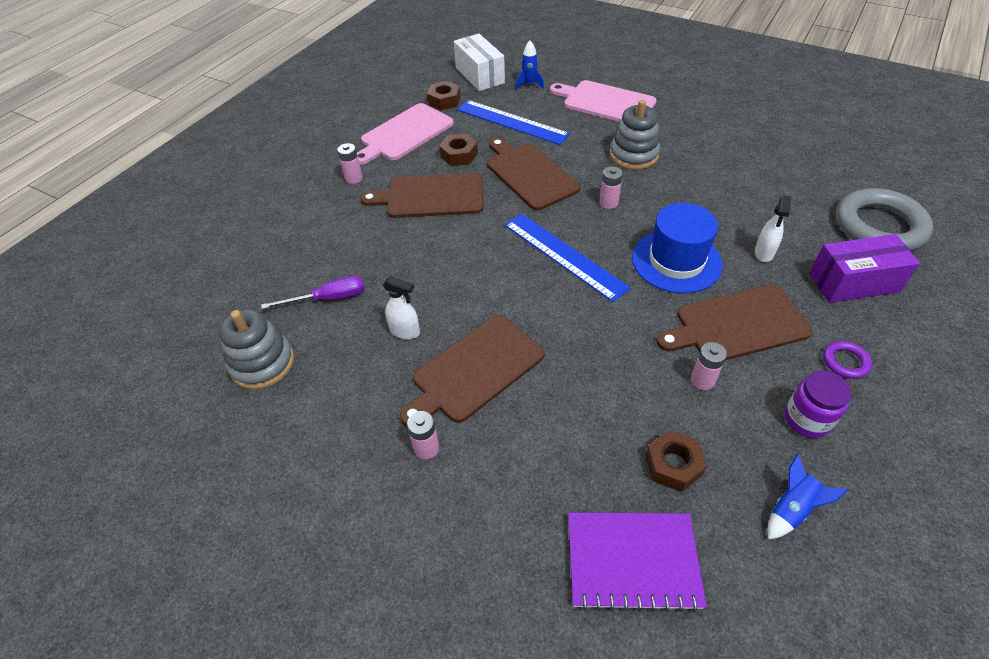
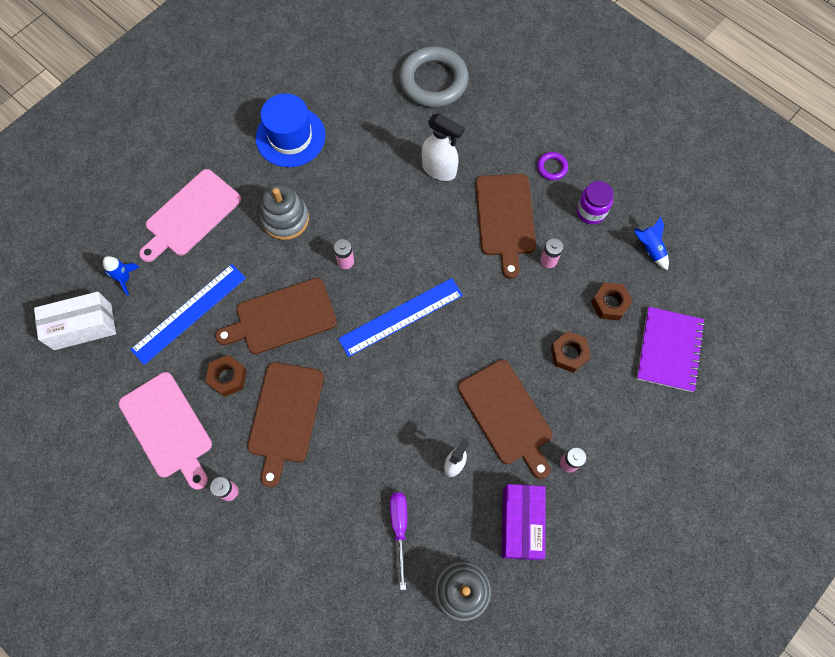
camera: 80 degrees left, 20 degrees up
(444, 101) = (119, 375): brown nut -> brown nut (569, 354)
(676, 261) = (431, 234): blue hat -> blue hat (290, 137)
(764, 253) = (439, 170): white spray bottle -> white spray bottle, size x1.55
(853, 282) = (484, 127): purple box -> purple box (520, 524)

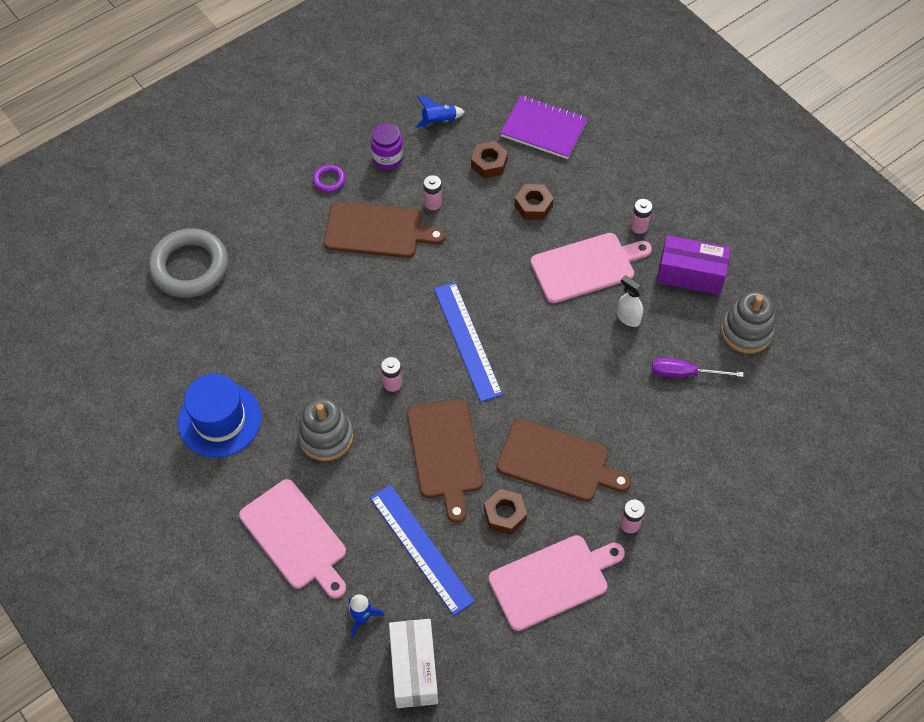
camera: 80 degrees left, 10 degrees down
(439, 170) = (304, 279): white spray bottle -> none
(507, 415) = (586, 267): brown cutting board -> pink cutting board

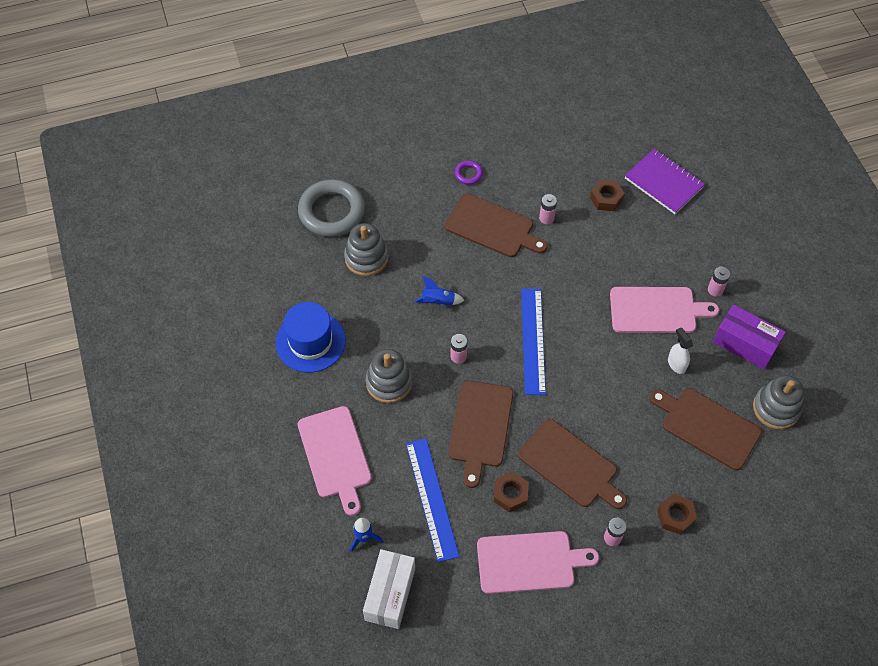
camera: 20 degrees right, 0 degrees up
(249, 307) = (366, 258): none -> grey stacking toy
(387, 158) = (523, 169): purple jar -> none
(439, 121) = (577, 151): blue rocket -> blue rocket (438, 302)
(533, 206) = (630, 245): brown nut -> brown nut (675, 516)
(684, 373) = (707, 426): purple screwdriver -> brown cutting board

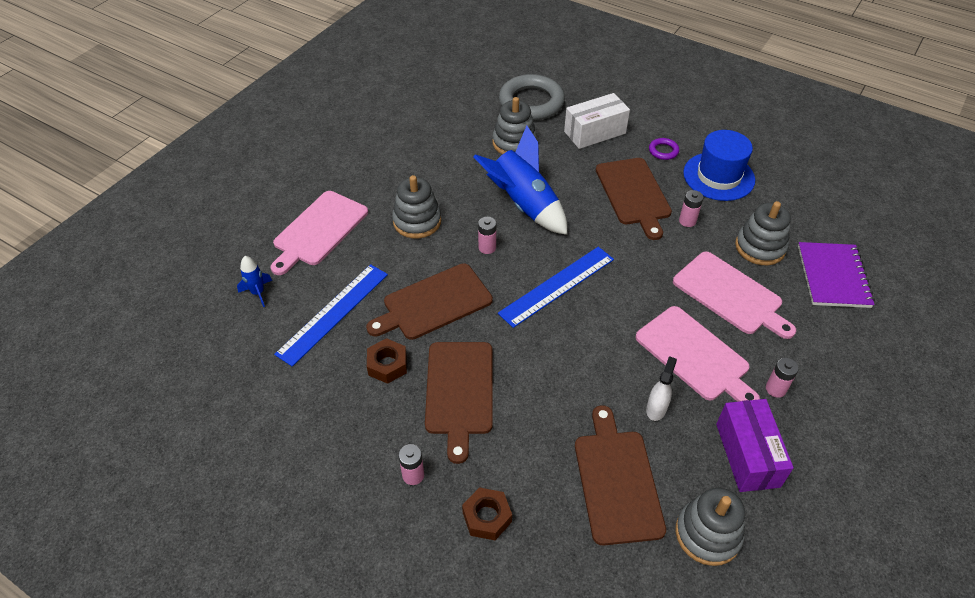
camera: 50 degrees right, 10 degrees down
(310, 341) = (406, 158): blue hat -> blue hat (718, 176)
(390, 594) = (217, 341): white box -> white box (594, 132)
(438, 302) = (524, 205): blue rocket -> blue rocket, size x2.18
(530, 562) = (330, 423): pink cutting board -> pink cutting board (730, 295)
(606, 198) = (760, 247): brown nut -> grey stacking toy

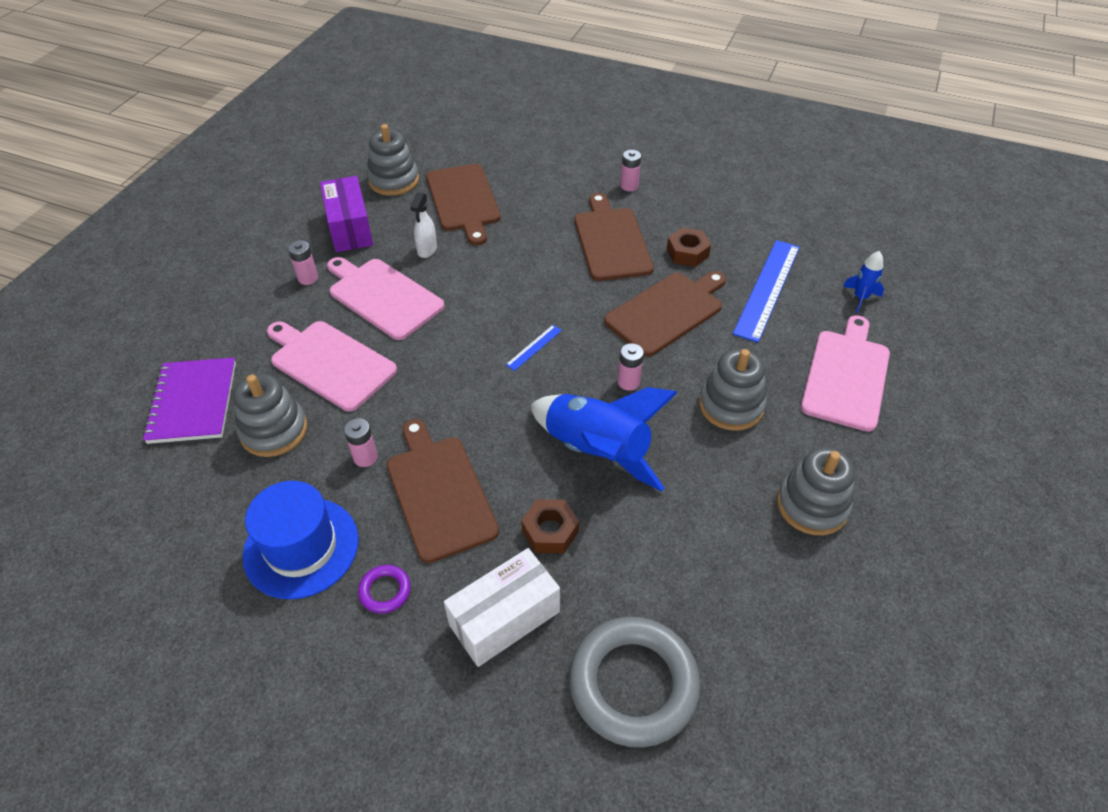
camera: 170 degrees right, 0 degrees up
(487, 517) = (563, 171): brown nut -> brown nut (550, 531)
(514, 143) = (639, 570): grey stacking toy -> grey stacking toy (812, 505)
(557, 286) = (534, 347): blue ruler -> blue ruler, size x0.45

